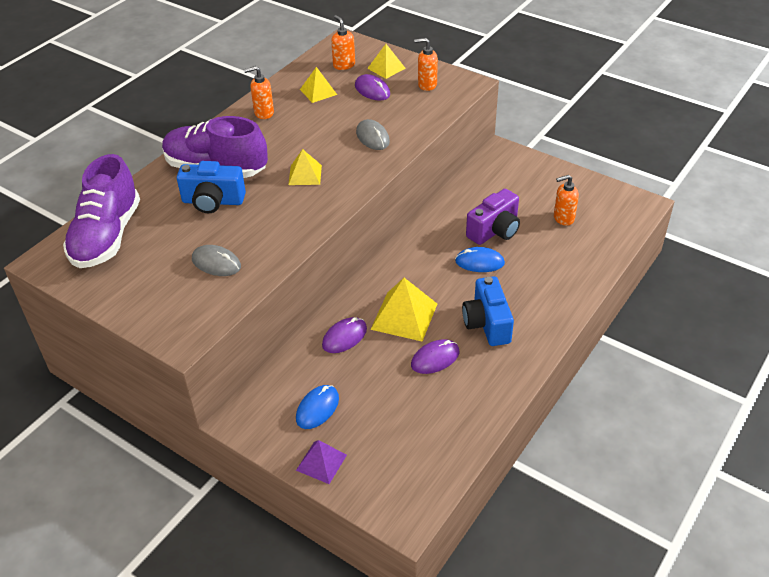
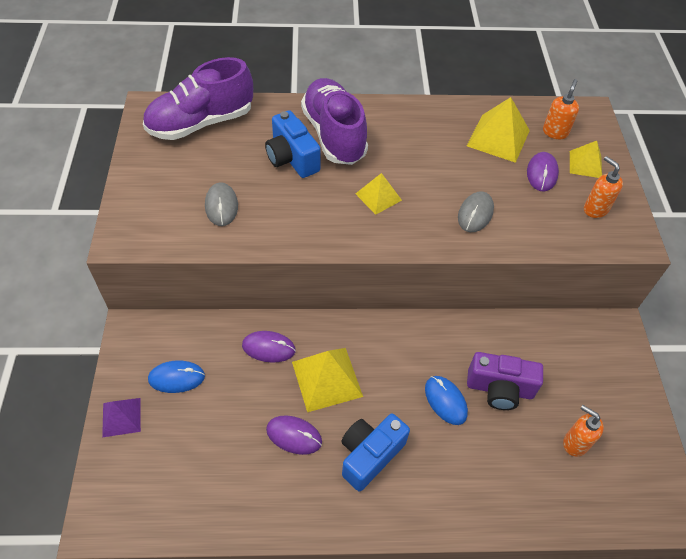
camera: 50 degrees right, 10 degrees up
(263, 113) = (431, 120): orange soap dispenser -> none
(318, 92) = (498, 138): yellow pyramid -> yellow pyramid, size x1.63

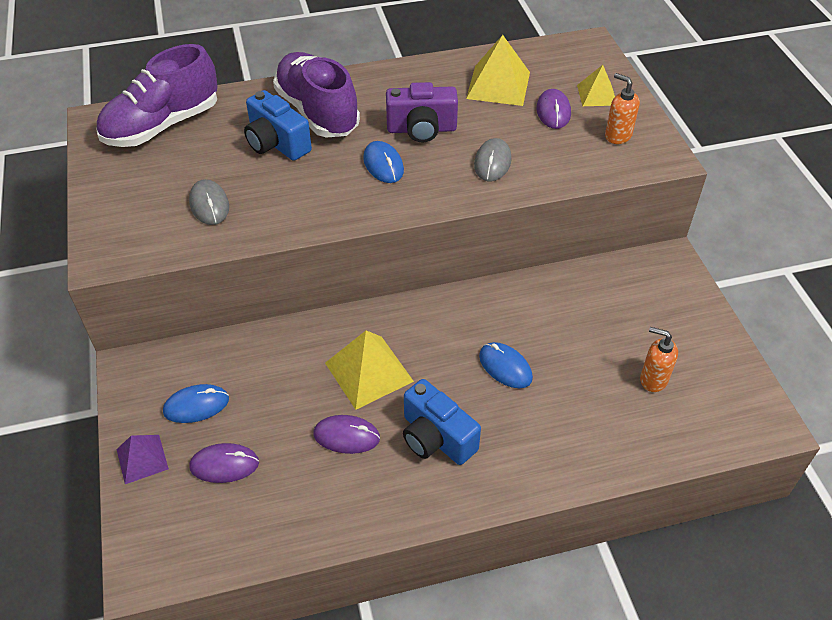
camera: 10 degrees left, 5 degrees down
(268, 348) = (295, 354): purple mouse -> purple mouse (224, 465)
(369, 455) = (436, 438): blue camera -> blue camera turned 75 degrees counterclockwise
(378, 197) = (383, 164): yellow pyramid -> blue mouse
(499, 389) = (560, 343): purple camera -> purple camera (421, 129)
(555, 132) = (557, 69): orange soap dispenser -> none

